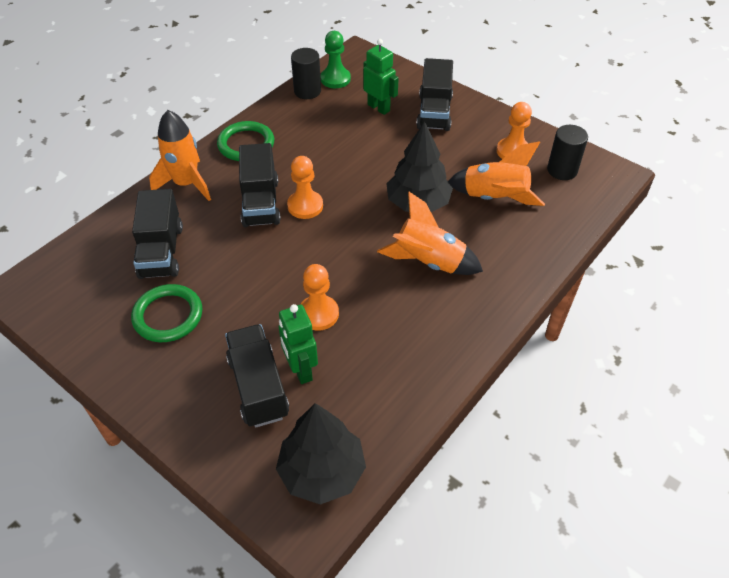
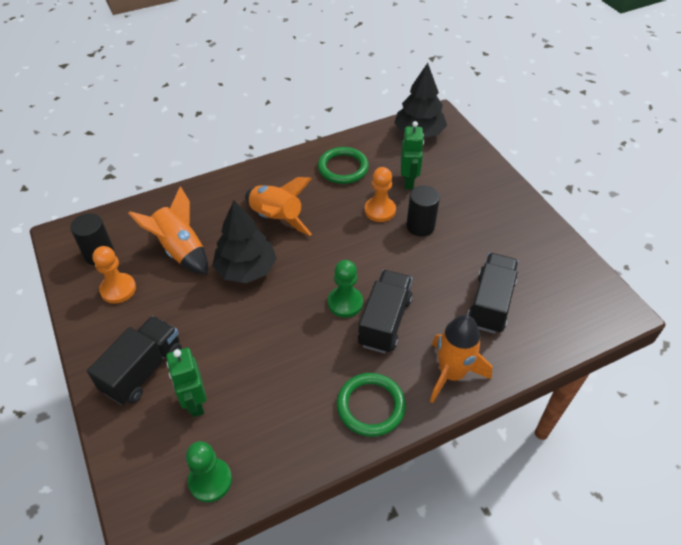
camera: 155 degrees left, 0 degrees up
(168, 316) = (493, 246): green ring -> green ring (343, 168)
(258, 387) = (440, 181): black truck -> none
(305, 206) = (345, 303): orange pawn -> green pawn
(307, 91) = (258, 471): black cylinder -> black cylinder (420, 226)

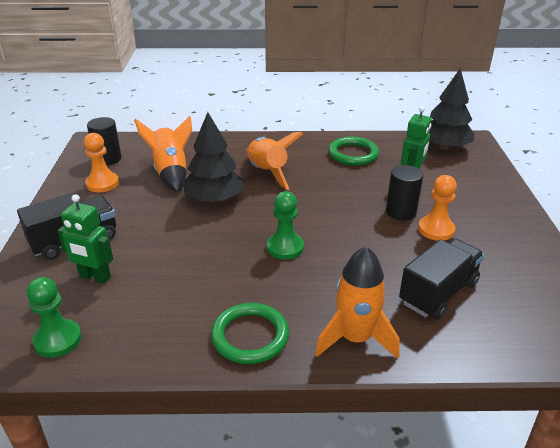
camera: 25 degrees right, 15 degrees down
(195, 403) = (95, 277): green robot -> green robot turned 75 degrees counterclockwise
(380, 210) = (367, 190): orange pawn -> orange pawn (436, 229)
(384, 322) = (313, 273): black truck -> none

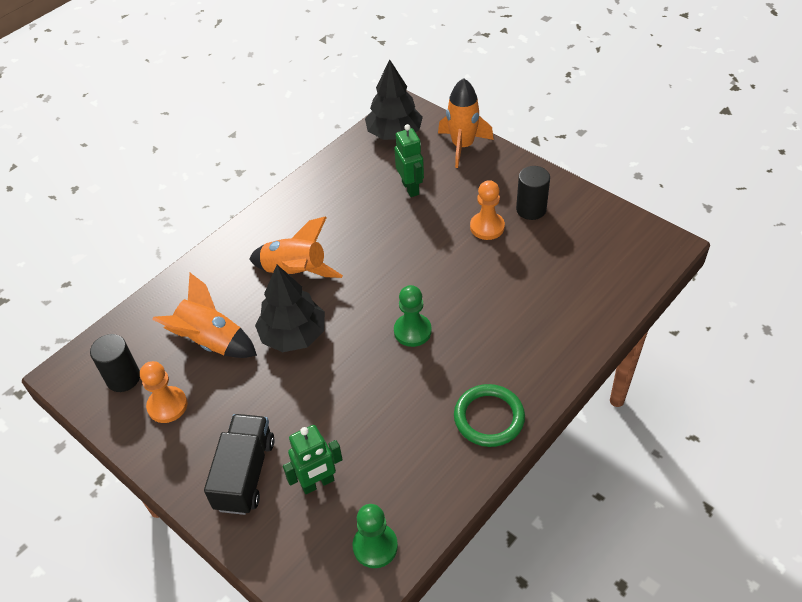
camera: 45 degrees left, 15 degrees up
(353, 154) = (336, 196): green ring -> none
(355, 338) = (547, 359): orange rocket -> orange rocket (462, 146)
(401, 212) = (446, 229): black cylinder -> black cylinder (531, 209)
(438, 293) = (549, 281): black truck -> none

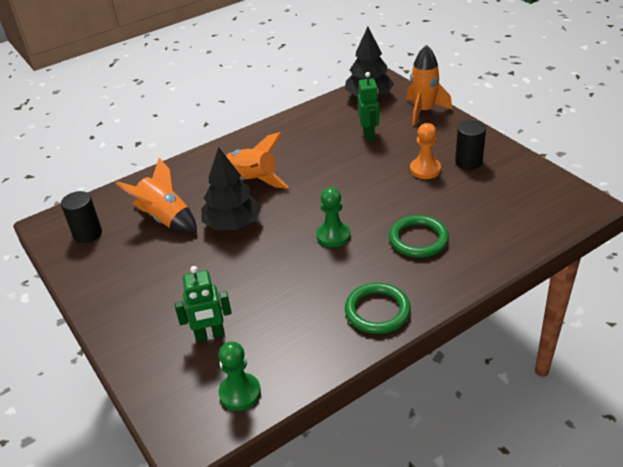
camera: 15 degrees right, 10 degrees down
(167, 405) = (113, 258): orange pawn -> none
(245, 474) = (153, 317): black truck -> none
(505, 320) = (418, 239): none -> green ring

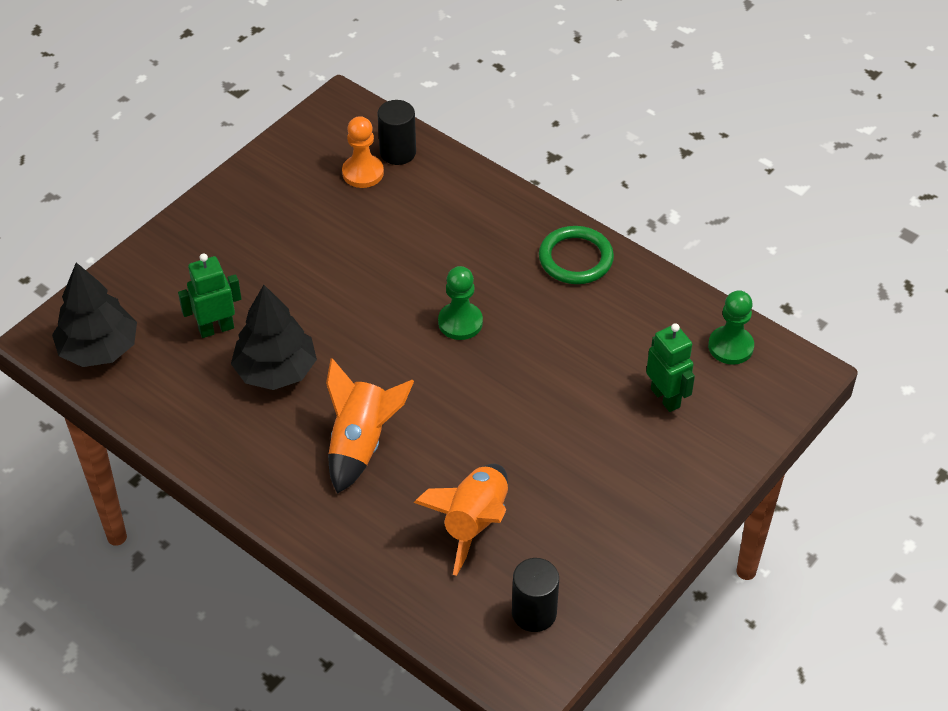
camera: 110 degrees left, 10 degrees up
(233, 224) = (465, 436): black tree -> black tree (276, 370)
(418, 239) = (445, 241): green ring -> none
(423, 111) = (140, 275): orange rocket -> none
(425, 170) = (297, 253): orange pawn -> orange pawn (363, 173)
(468, 162) = (271, 212): black cylinder -> black cylinder (398, 152)

